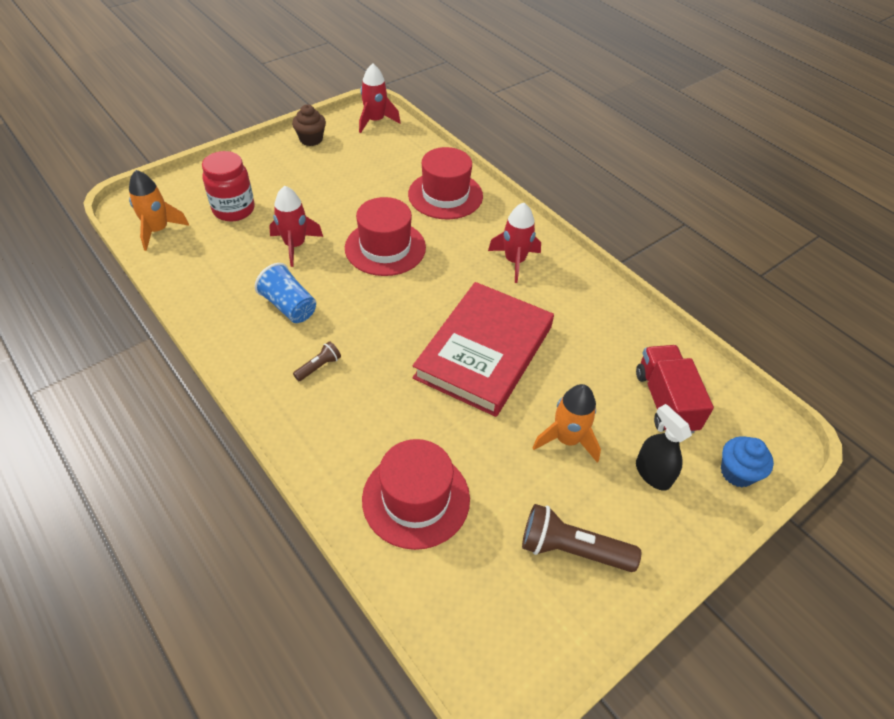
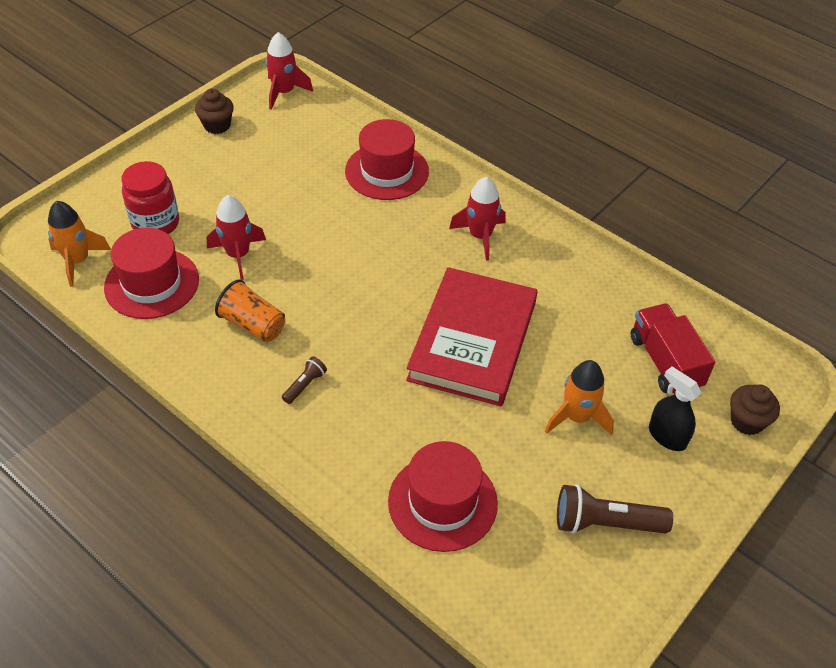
camera: 10 degrees left, 0 degrees up
(289, 306) = (253, 324): blue cup -> orange cup
(385, 248) = (338, 242): red hat -> red hat (152, 283)
(737, 472) = (747, 421): blue cupcake -> brown cupcake

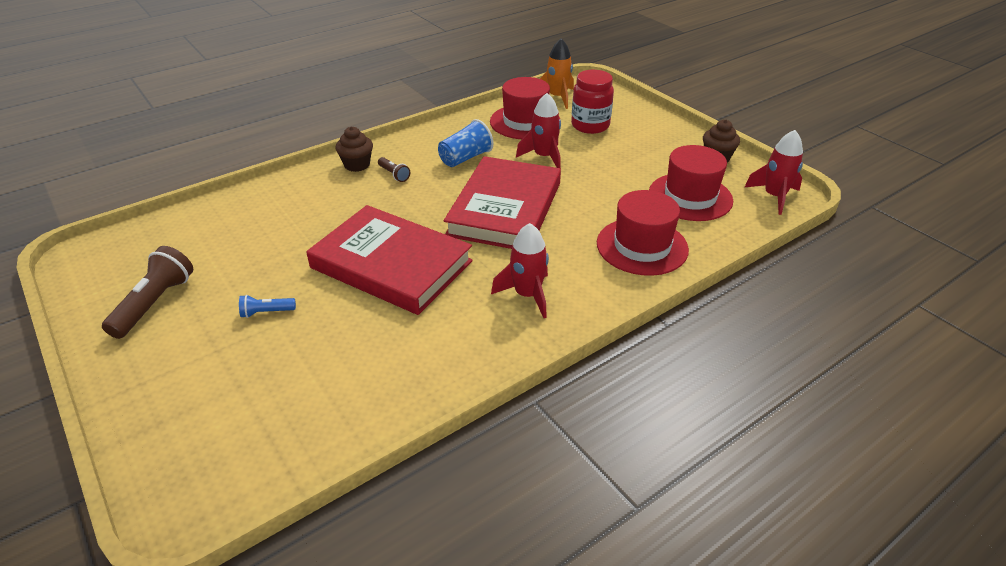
camera: 105 degrees right, 10 degrees down
(253, 324) = (465, 158): orange cup -> blue cup
(352, 272) = (504, 209): none -> red book
(442, 502) = (247, 222): red hat -> red hat (690, 197)
(577, 417) = (266, 312): orange rocket -> blue flashlight
(665, 362) = (285, 400): red truck -> none
(667, 436) = (200, 372): black spray bottle -> none
(747, 421) = (165, 449): brown cupcake -> brown cupcake (357, 165)

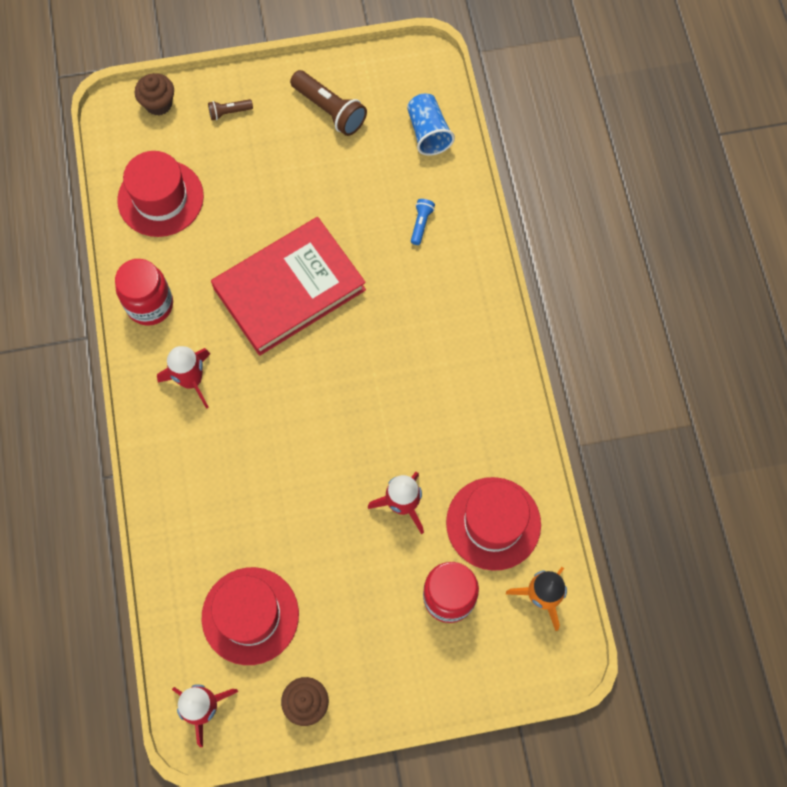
camera: 115 degrees right, 30 degrees up
(266, 312) = (276, 183): blue flashlight -> blue flashlight (421, 224)
(357, 165) = (477, 307): brown cupcake -> brown cupcake (158, 104)
(394, 174) = (439, 337): brown flashlight -> brown flashlight (229, 112)
(464, 357) = (150, 305): none -> red jar
(465, 158) = (439, 420): blue cup -> blue cup (428, 133)
(504, 209) = (324, 418): red book -> none
(642, 246) = (200, 514): red hat -> red hat (160, 198)

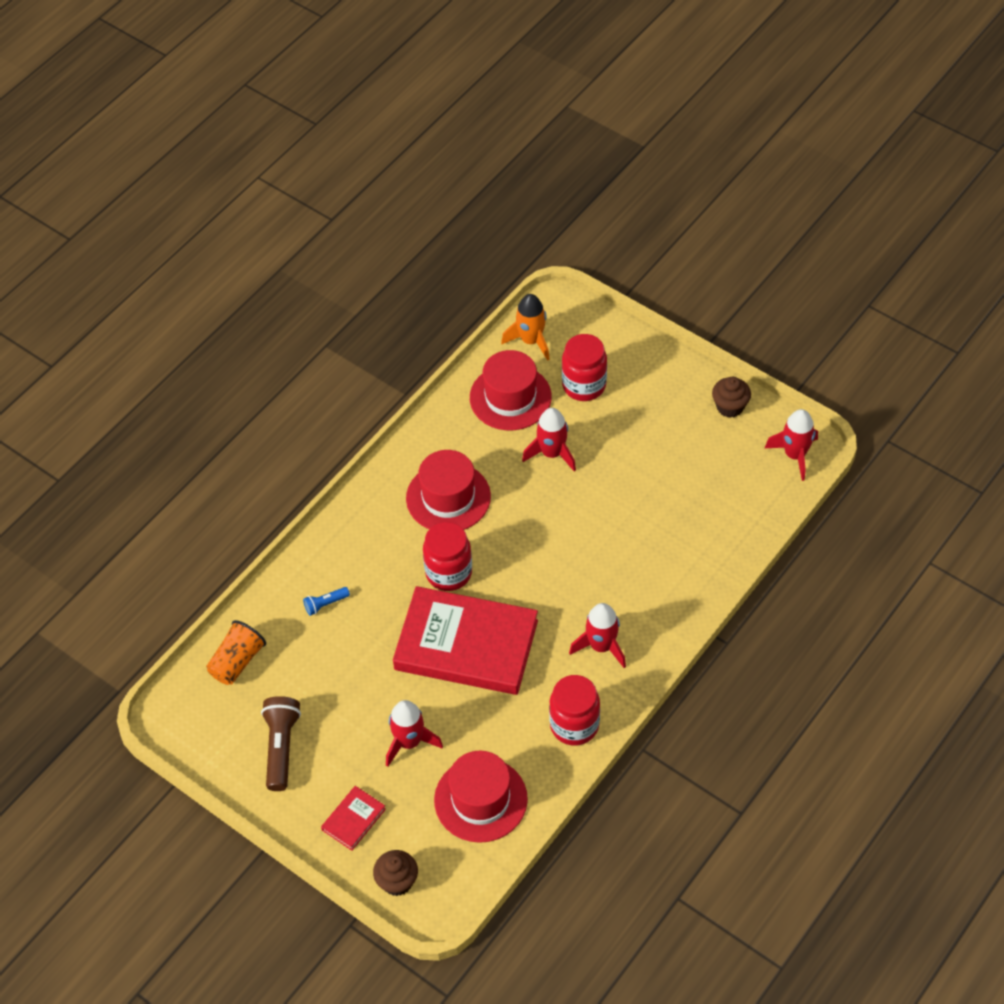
camera: 130 degrees left, 15 degrees down
(229, 112) = (353, 819): brown flashlight -> red book
(250, 189) = (409, 742): none -> red rocket
(250, 615) = (714, 477): red hat -> red hat (448, 497)
(364, 329) = (448, 573): none -> red jar
(428, 133) = (237, 662): blue cup -> orange cup

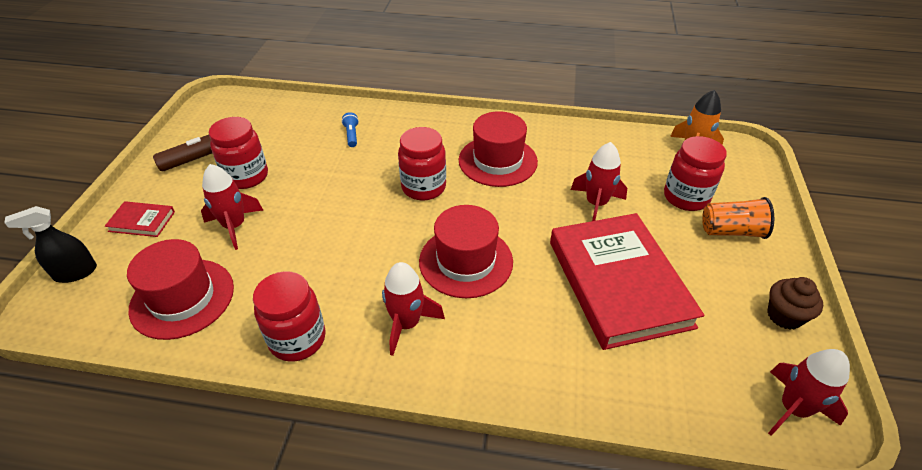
camera: 60 degrees right, 10 degrees down
(237, 662) = (277, 113): orange cup -> orange cup (731, 231)
(325, 604) = (351, 135): blue flashlight -> blue flashlight turned 45 degrees clockwise
(337, 716) = (246, 176): none -> red jar
(397, 881) = (75, 273): brown cupcake -> black spray bottle
(466, 645) = (355, 224): red book -> red book (619, 283)
(510, 397) = (626, 159): red hat -> red hat (466, 261)

